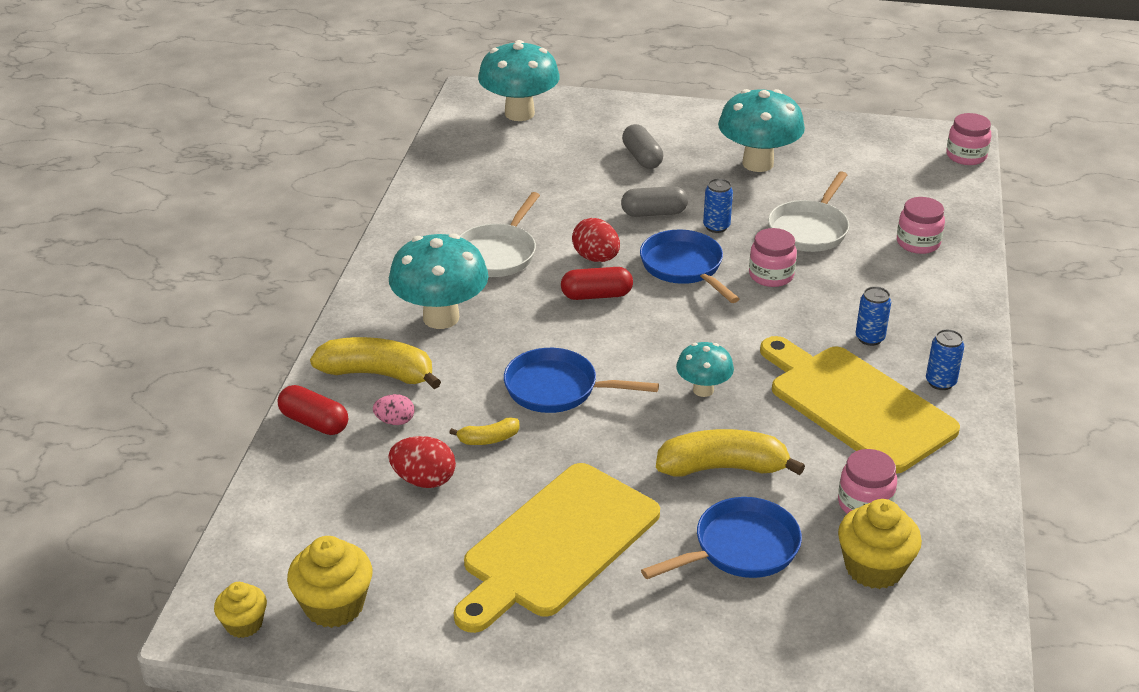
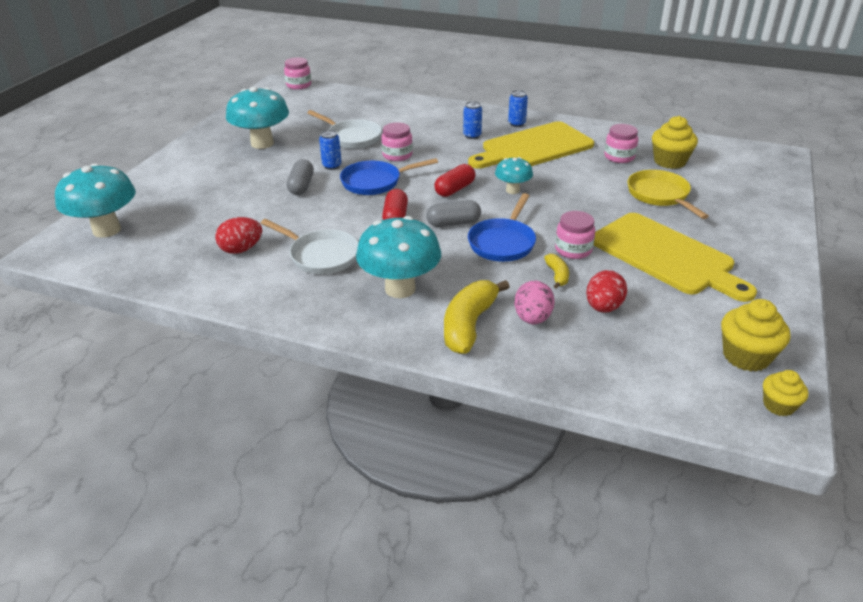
camera: 80 degrees left, 0 degrees up
(314, 422) = (529, 363): red capsule -> red capsule (455, 189)
(395, 421) = (532, 318): pink egg -> pink egg, size x1.56
(596, 258) = (348, 214): red egg -> red egg (241, 249)
(642, 157) = (222, 183): grey capsule -> grey capsule (453, 223)
(722, 467) = (589, 193): yellow banana -> none
(740, 548) = (660, 195): blue pan -> yellow pan
(918, 243) = (382, 110): pink jar -> pink jar (573, 250)

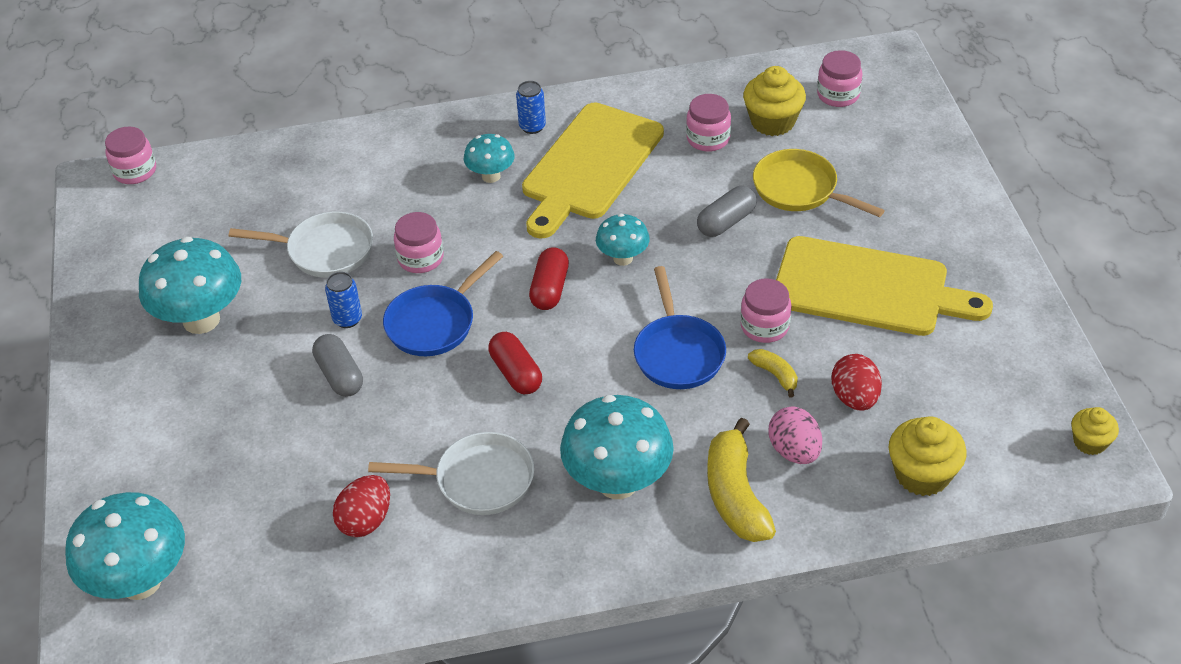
camera: 30 degrees left, 10 degrees up
(453, 223) = (595, 348): grey capsule -> grey capsule (726, 222)
(472, 136) = (491, 176): blue can -> turquoise mushroom
(727, 162) = (838, 95): none -> pink jar
(746, 356) = (1028, 395): yellow cupcake -> yellow cupcake (922, 475)

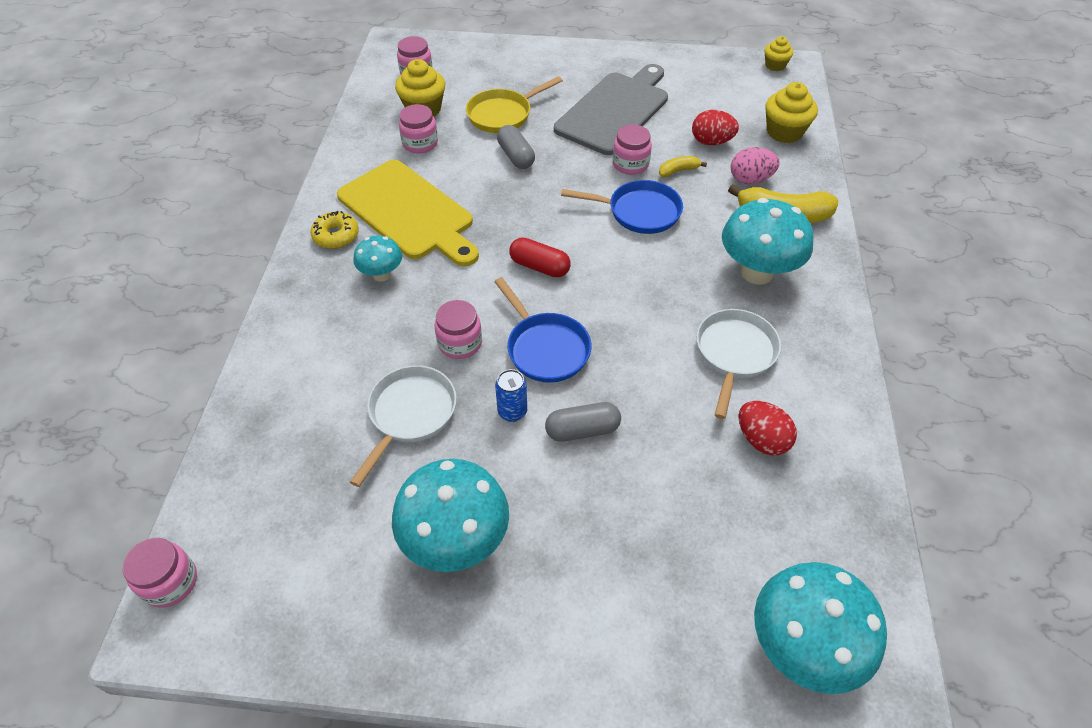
camera: 75 degrees left, 5 degrees up
(516, 373) = (625, 307): red capsule -> none
(532, 126) = (336, 236): blue can -> yellow donut
(623, 258) = (526, 218): turquoise mushroom -> none
(868, 288) = (615, 110): yellow cutting board -> grey cutting board

